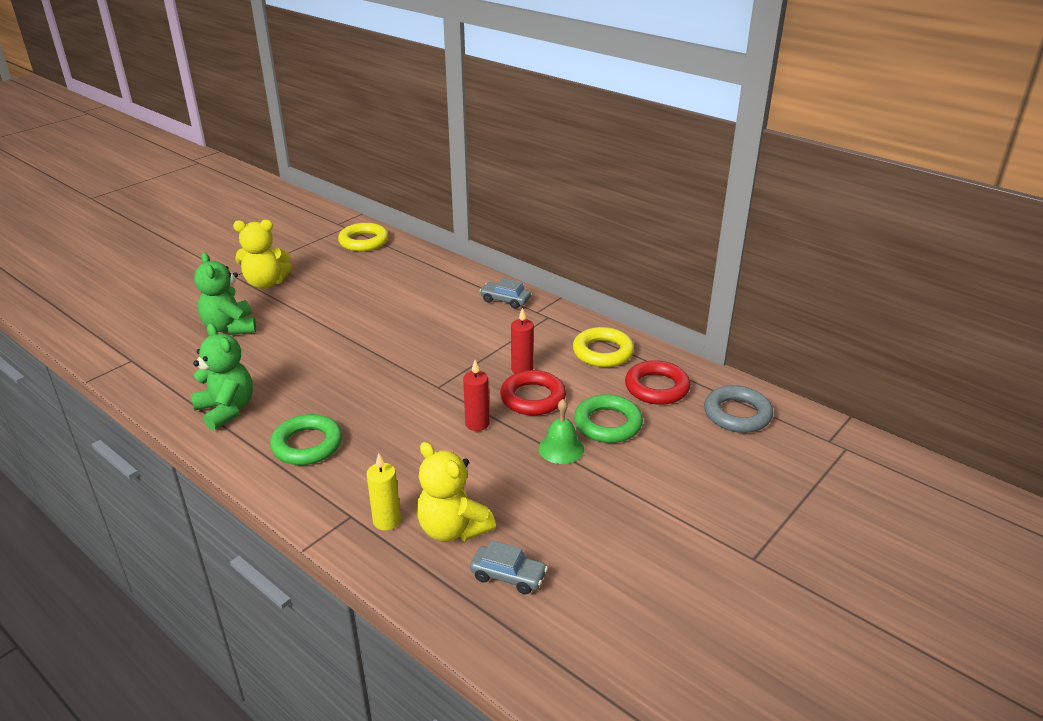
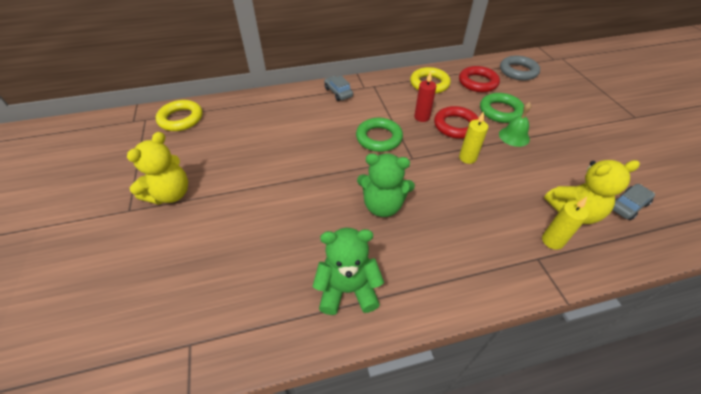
camera: 55 degrees left, 15 degrees up
(230, 327) = (216, 242): green teddy bear -> green teddy bear (383, 205)
(307, 445) = (436, 252): green ring -> green ring (379, 138)
(477, 424) = (467, 158): red candle -> yellow candle
(505, 300) = (338, 92): grey car -> grey car turned 90 degrees clockwise

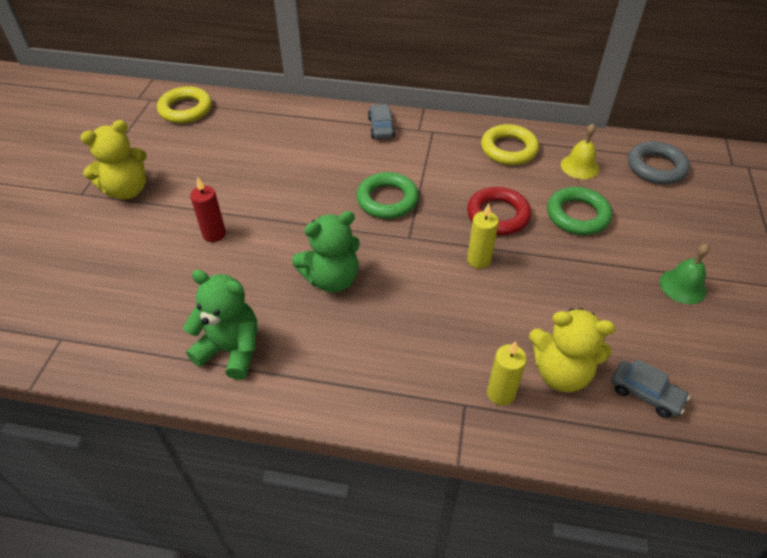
camera: 25 degrees right, 0 degrees up
(383, 205) = (332, 279): green teddy bear -> green teddy bear turned 60 degrees counterclockwise
(421, 117) = (462, 190): red candle -> red candle (214, 234)
(477, 82) = (579, 166): red ring -> yellow bell
(514, 136) = (566, 254): green bell -> green bell (683, 286)
(627, 206) = (645, 394): grey car -> grey car turned 45 degrees clockwise

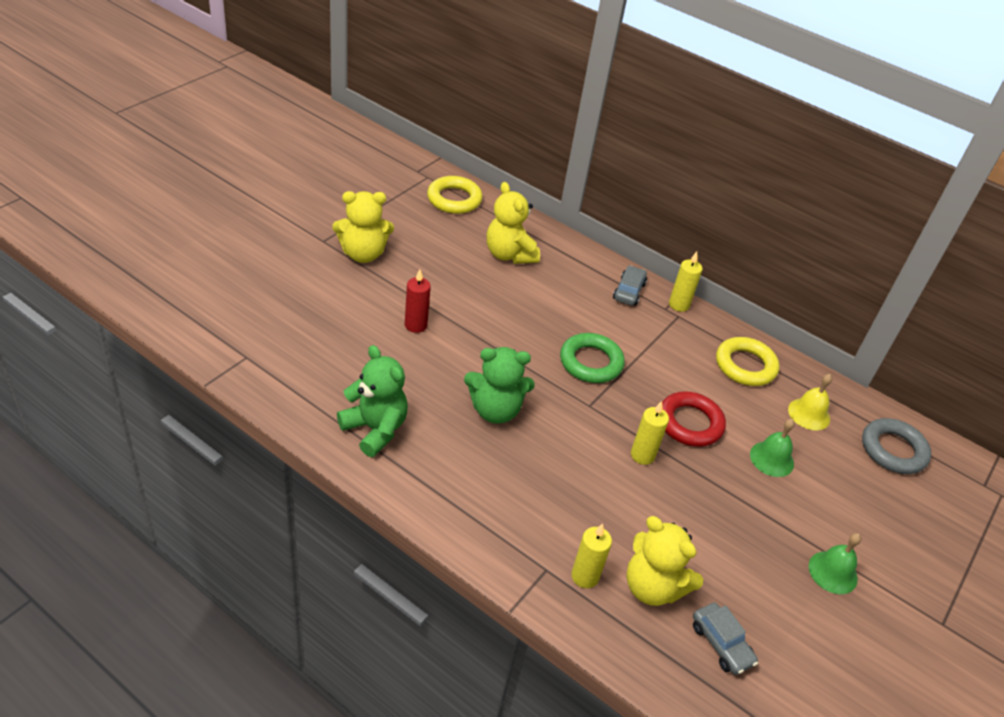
camera: 20 degrees right, 5 degrees down
(262, 137) = (509, 254): none -> yellow teddy bear
(427, 122) = (679, 305): none -> yellow candle
(577, 215) = (771, 459): green ring -> green bell

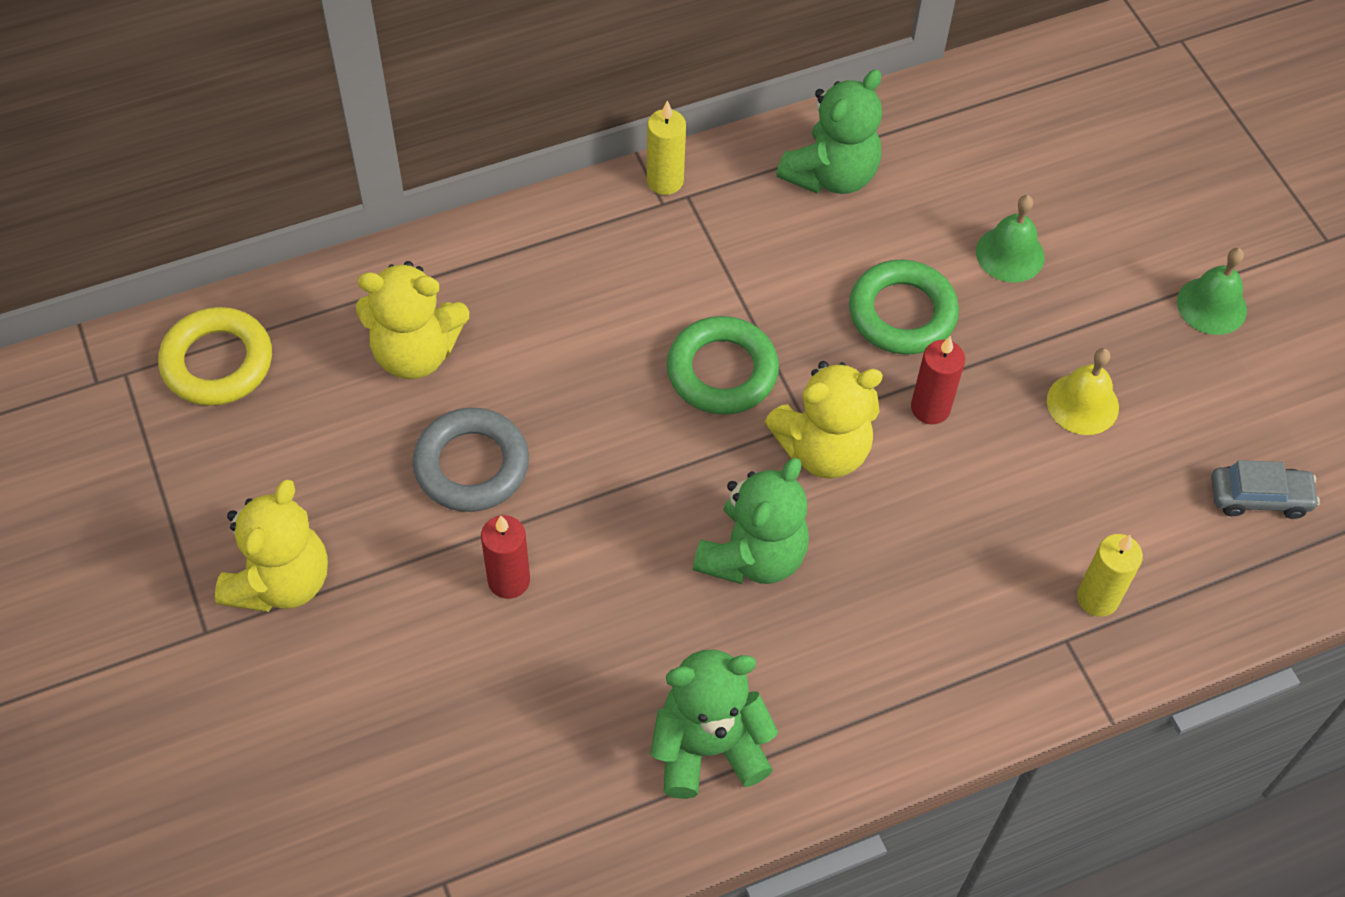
camera: 55 degrees left, 15 degrees up
(629, 291) = (599, 230): grey car -> none
(642, 455) = (930, 408): yellow candle -> red candle
(653, 587) = (1147, 525): yellow teddy bear -> yellow teddy bear (823, 449)
(690, 423) = (902, 313): red ring -> green ring
(745, 366) = (831, 175): yellow ring -> green teddy bear
(809, 414) = (956, 157): yellow bell -> yellow bell (1082, 404)
(893, 450) = (1061, 104): grey ring -> grey ring (471, 465)

